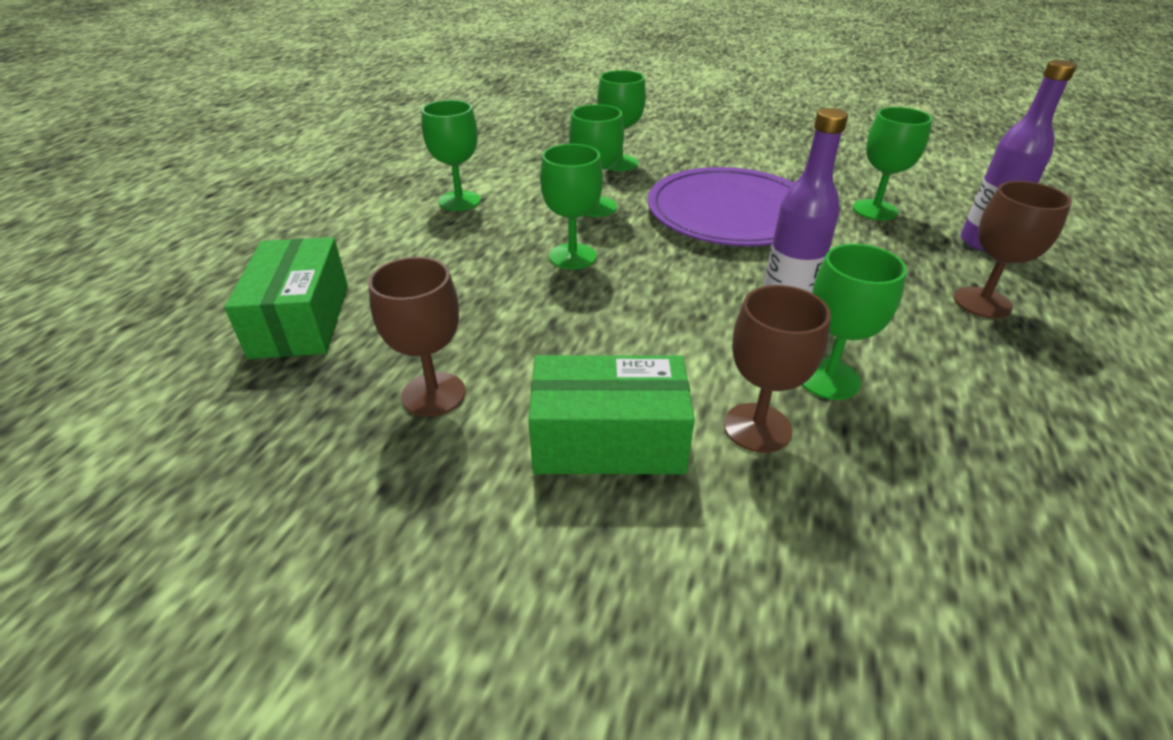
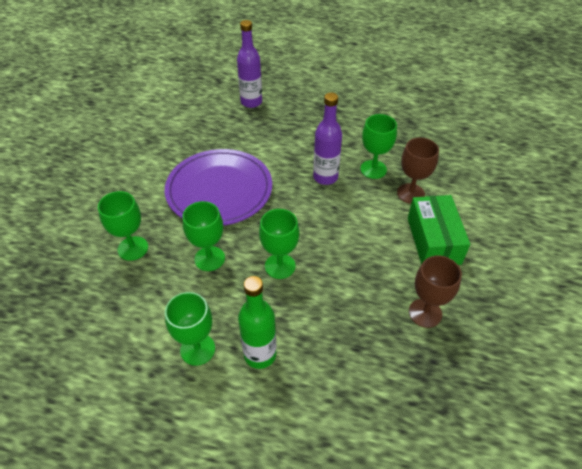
camera: 95 degrees left, 10 degrees up
(301, 320) = (377, 408): green box -> none
(432, 237) = (260, 354): none -> green bottle
(875, 210) = (215, 131): green goblet -> none
(982, 302) = (306, 115): brown goblet -> none

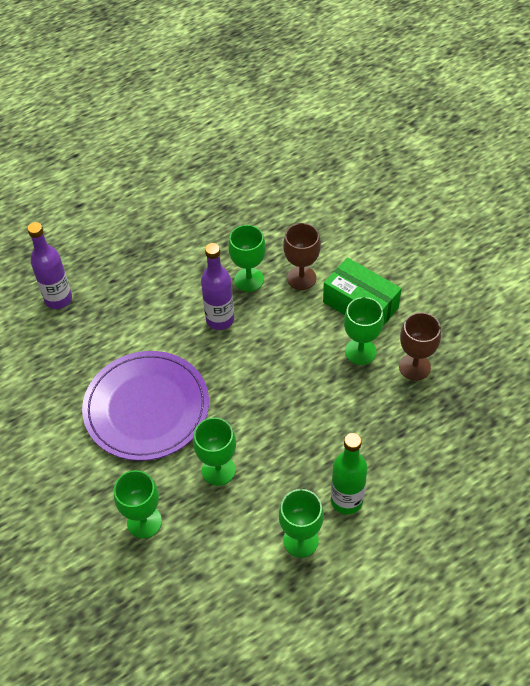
camera: 45 degrees left, 5 degrees up
(280, 266) = (278, 425): green goblet -> green goblet (360, 351)

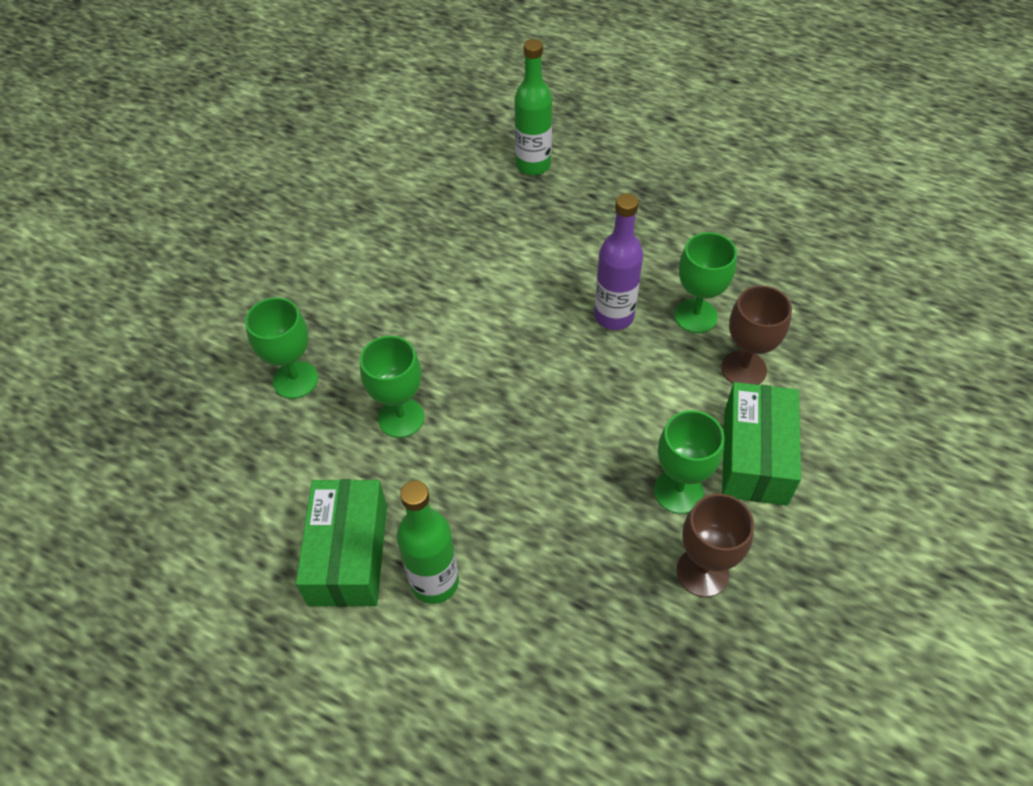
camera: 60 degrees right, 0 degrees up
(58, 299) = (533, 165): purple bottle -> green bottle
(146, 408) = (444, 308): purple plate -> none
(300, 540) = (349, 554): green goblet -> green box

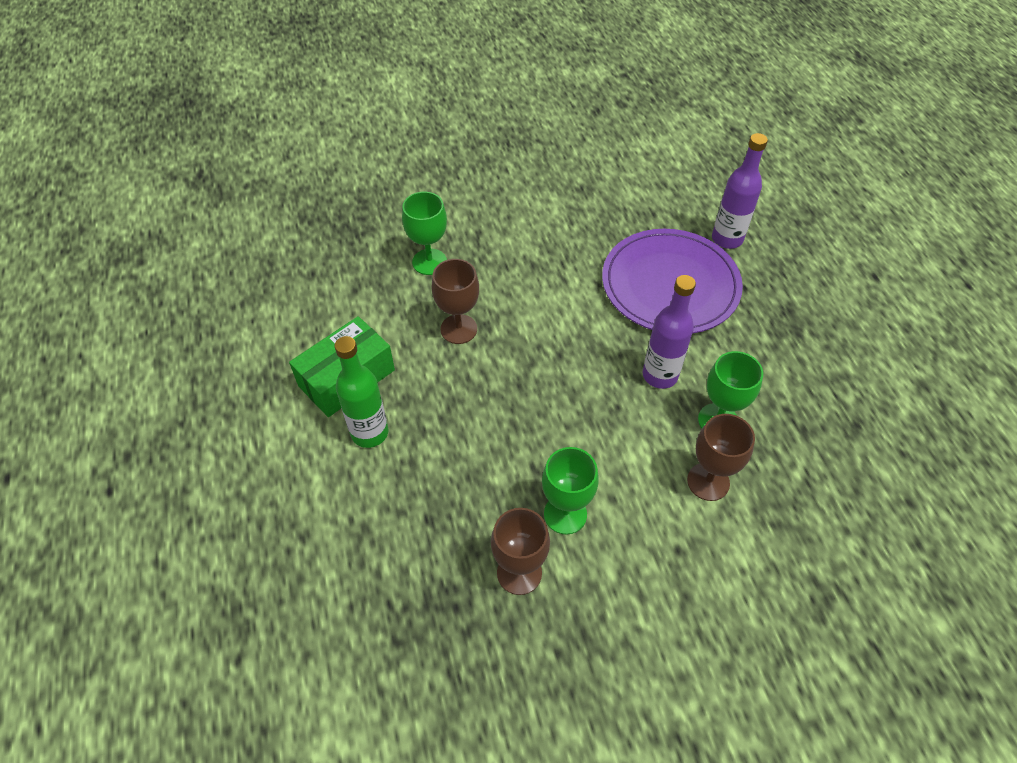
camera: 45 degrees right, 0 degrees up
(401, 418) = (458, 329): green goblet -> brown goblet
(533, 165) = (727, 239): green bottle -> purple bottle
(534, 236) = (670, 285): none -> purple plate
(755, 456) = (643, 540): green box -> none

